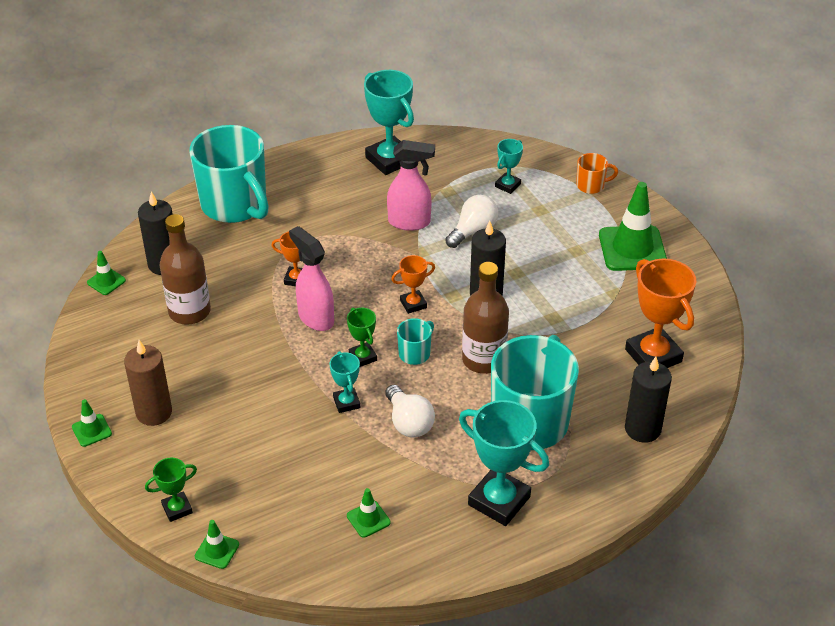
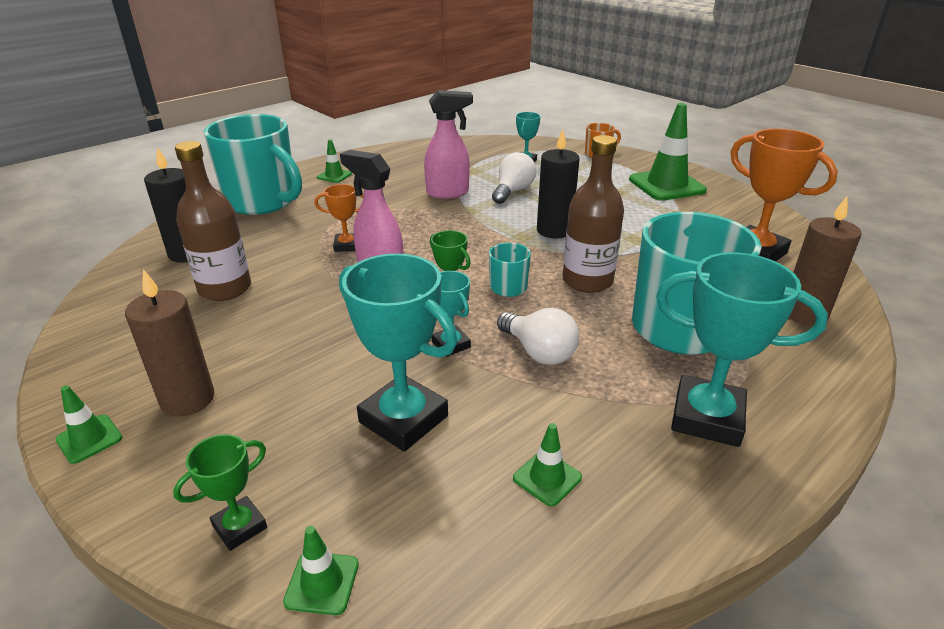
camera: 15 degrees left, 10 degrees down
(106, 281) = (115, 277): green traffic cone -> green traffic cone (334, 176)
(389, 160) = (408, 158): turquoise trophy -> turquoise trophy (403, 419)
(413, 304) = (484, 248): orange trophy -> none
(642, 429) = (804, 313): black candle -> brown candle

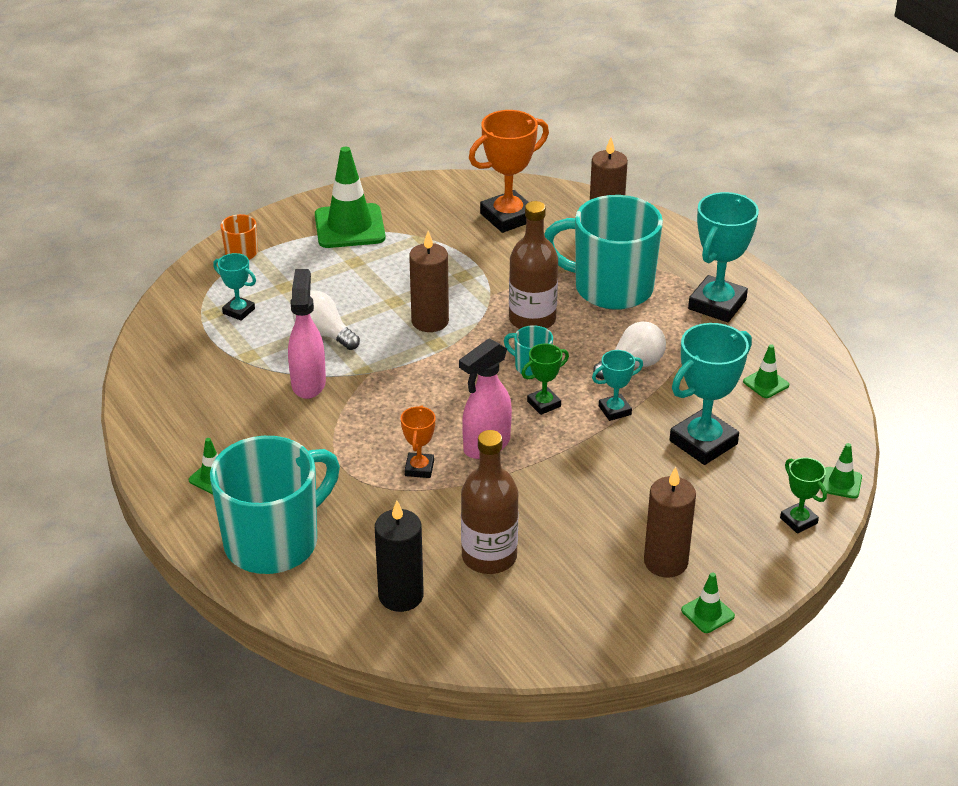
camera: 80 degrees left, 5 degrees up
(554, 230) = (430, 321): black candle -> brown candle

